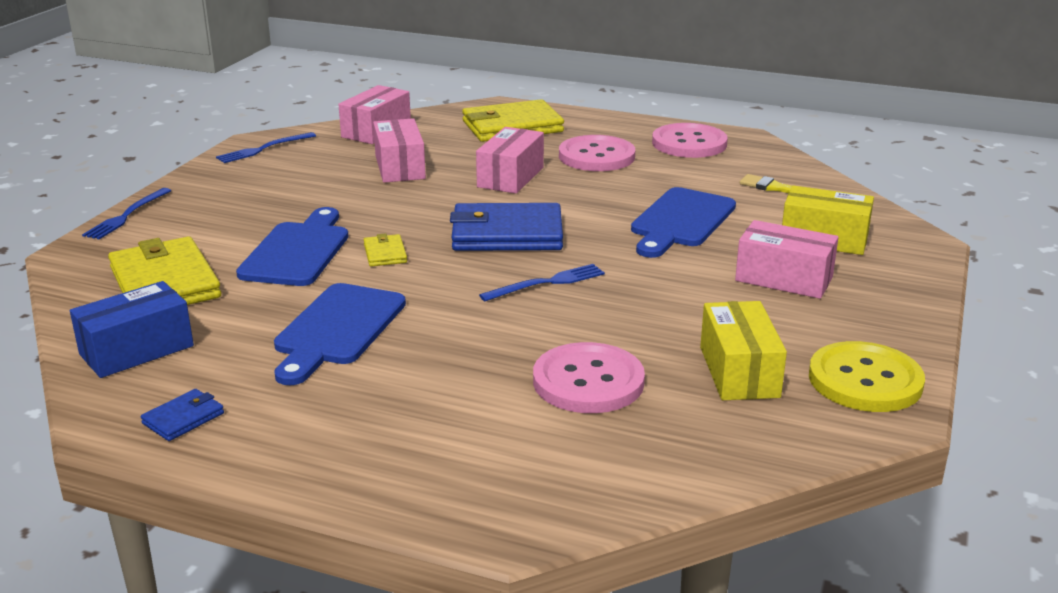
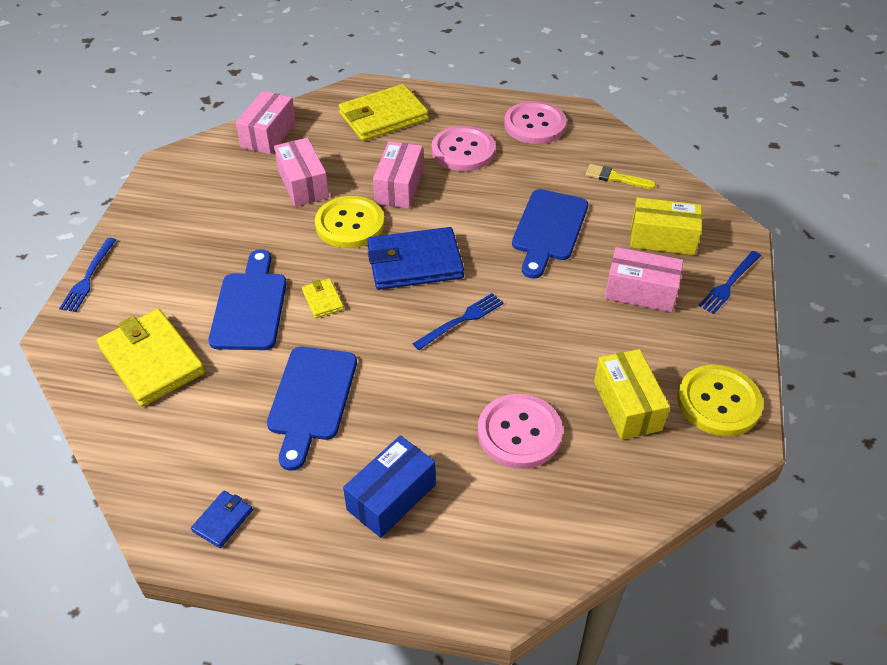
camera: 10 degrees left, 20 degrees up
(136, 350) = (158, 447): blue box -> blue box (391, 497)
(263, 149) = (177, 171): blue fork -> blue fork (729, 284)
(441, 200) = (350, 224): none -> yellow button

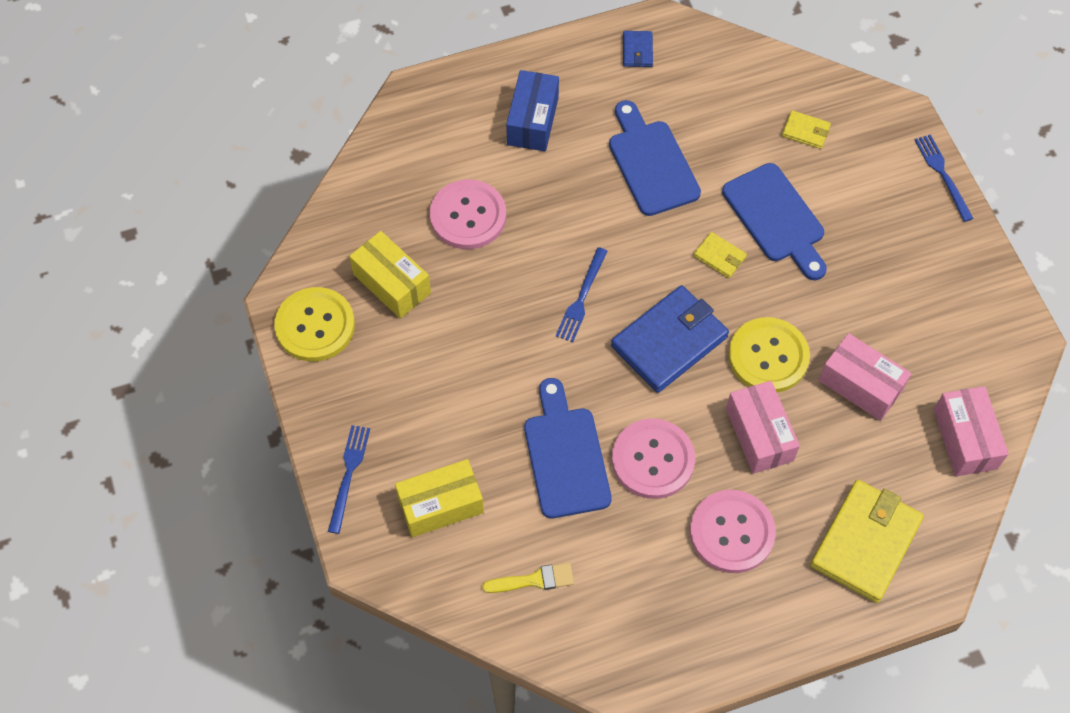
camera: 150 degrees right, 15 degrees up
(152, 360) = (806, 131): yellow wallet -> yellow wallet, size x0.46
(534, 125) = (679, 629): pink button -> pink button (653, 460)
(640, 292) = (433, 417): pink box -> none

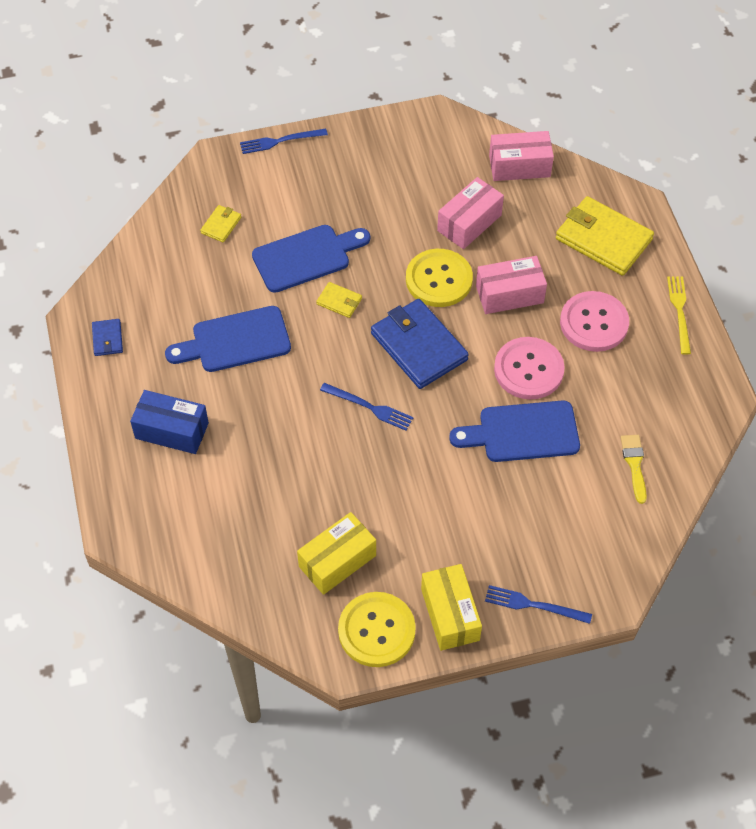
camera: 85 degrees left, 5 degrees down
(440, 505) = (566, 531): yellow box -> yellow box (450, 614)
(468, 216) = (271, 492): pink button -> none
(637, 51) = (107, 339): blue wallet -> blue wallet turned 75 degrees clockwise
(719, 256) = (339, 301): yellow wallet -> yellow wallet turned 75 degrees clockwise
(765, 636) = (679, 311): none -> yellow fork

